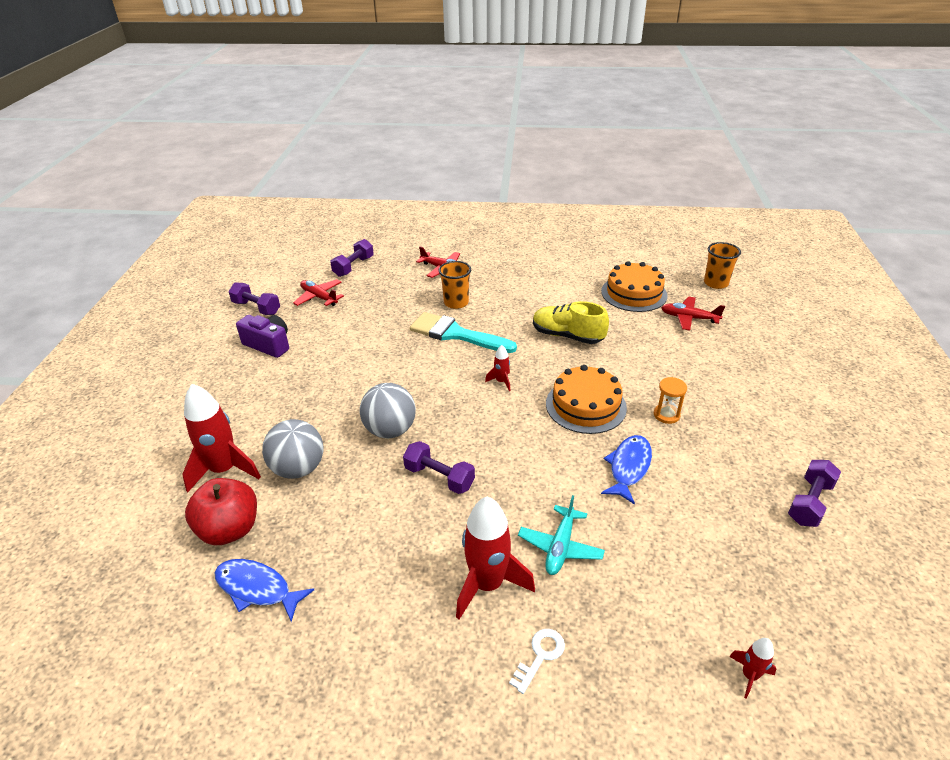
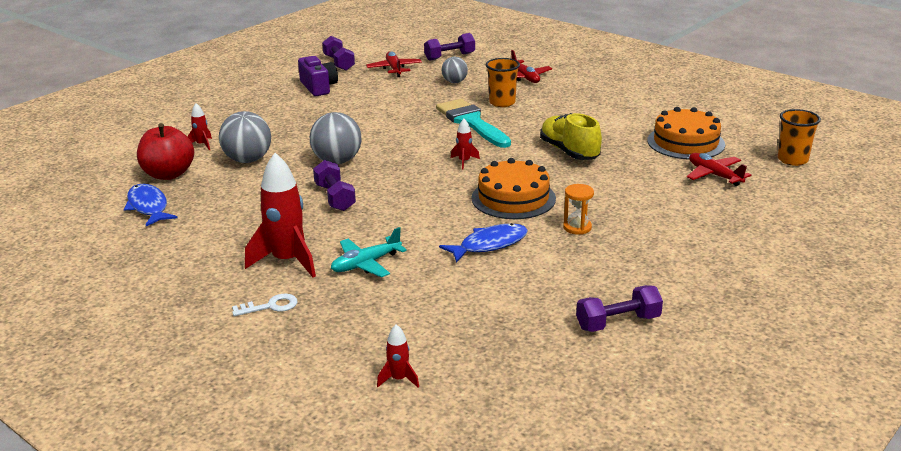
camera: 35 degrees right, 10 degrees down
(224, 470) = (202, 145): red rocket -> red rocket, size x0.47
(390, 294) = (454, 82): none -> grey ball

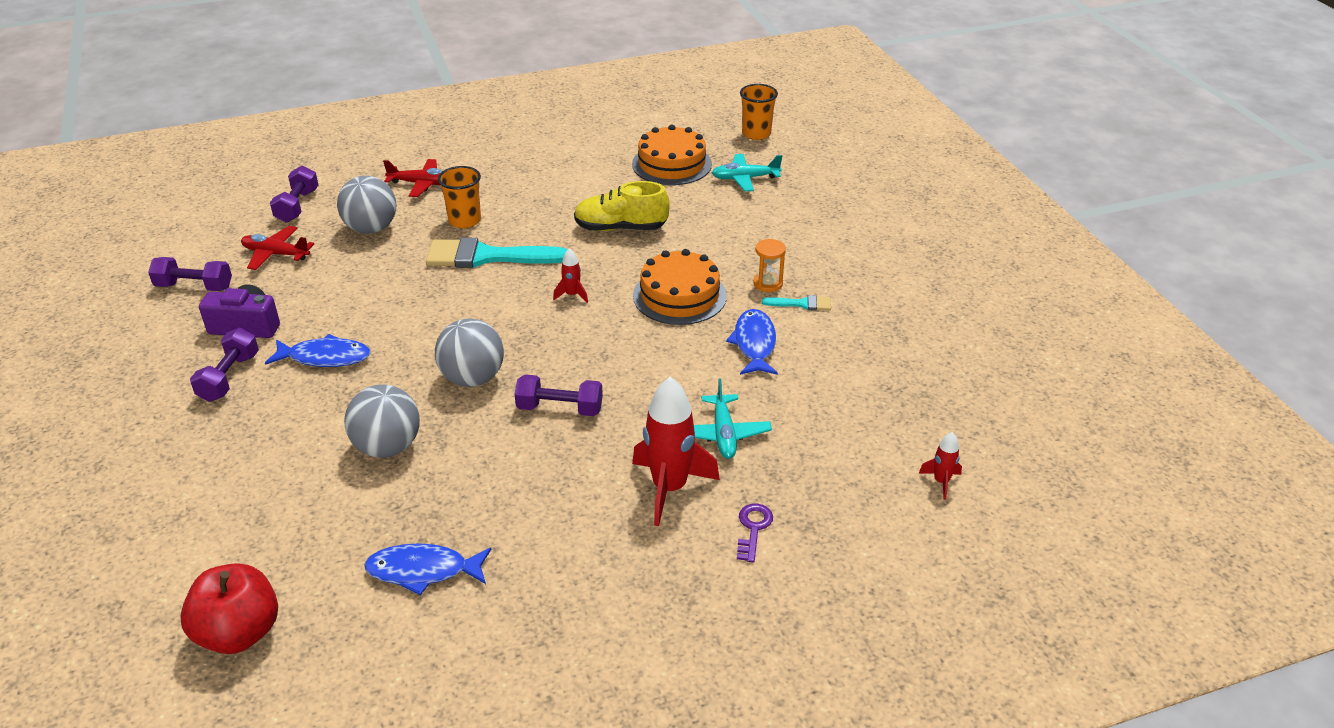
camera: 60 degrees left, 10 degrees up
(168, 174) = (347, 529): red apple -> red apple (239, 633)
(202, 145) = (294, 475): red rocket -> none
(270, 306) = (753, 529): white key -> purple key
(312, 115) = (325, 357): none -> blue fish
(454, 82) = (371, 229): grey ball -> grey ball, size x1.66
(568, 250) = (802, 304): none -> turquoise brush
(618, 323) = (936, 327): purple dumbbell -> purple dumbbell (229, 377)
(714, 175) = (745, 178): red plane -> turquoise plane

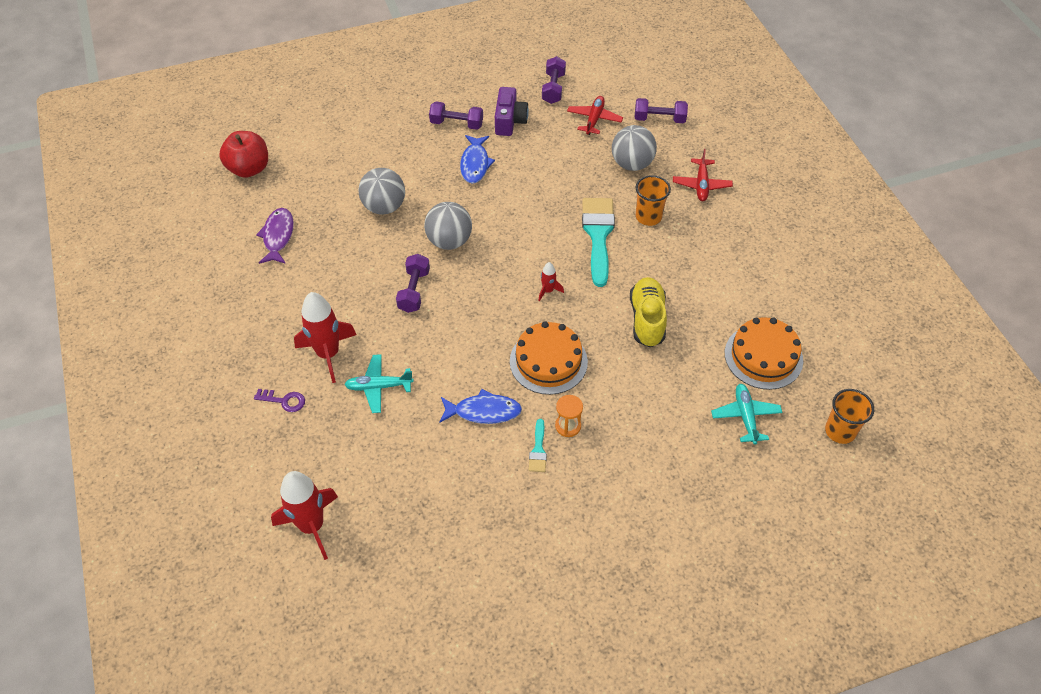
camera: 90 degrees right, 15 degrees up
(423, 571) = (278, 236): blue fish -> purple fish
(941, 482) = (312, 526): red rocket -> red rocket, size x2.13

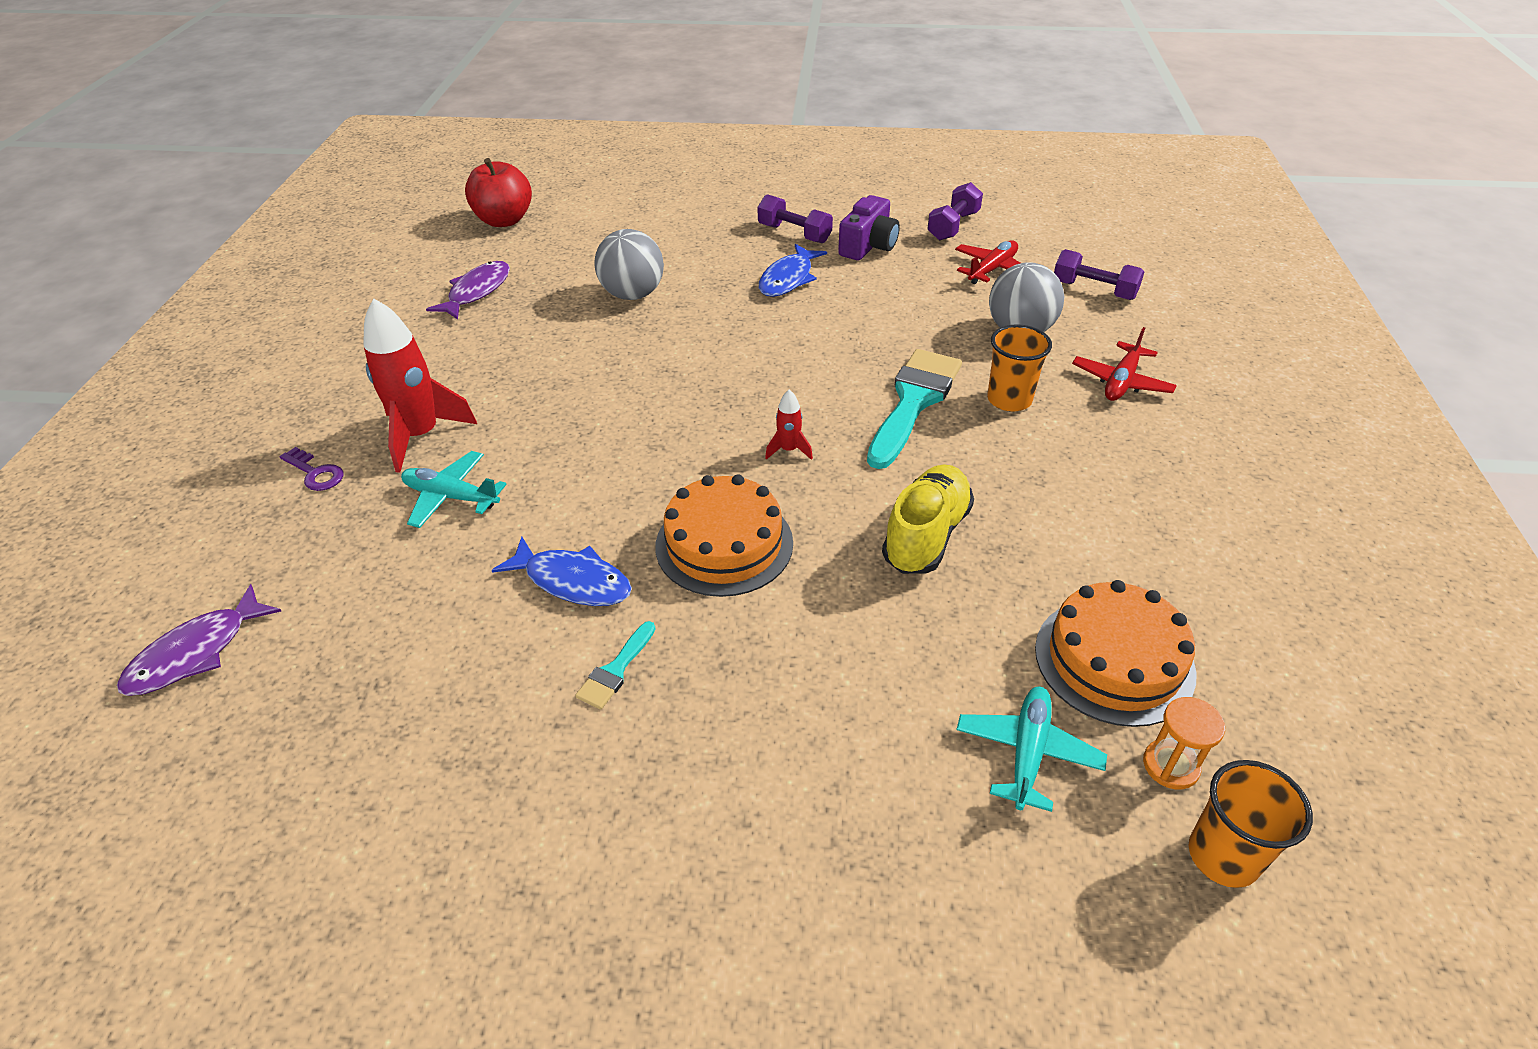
camera: 25 degrees right, 10 degrees down
(312, 526) = (196, 653): red rocket -> purple fish
(414, 291) = (596, 395): purple dumbbell -> none
(449, 241) = (689, 352): grey ball -> none
(568, 426) = (690, 650): orange hourglass -> orange hourglass (1170, 765)

